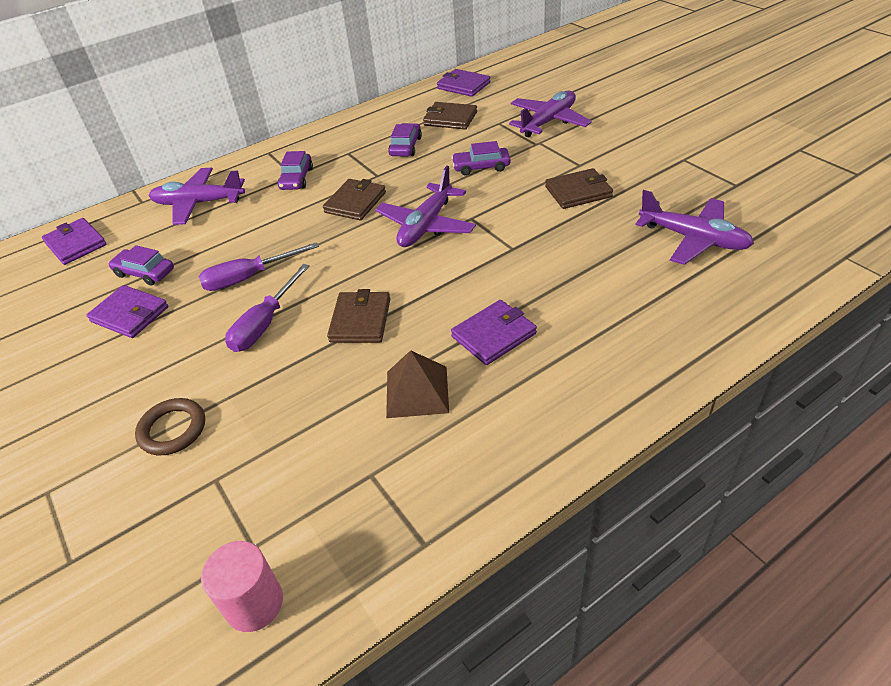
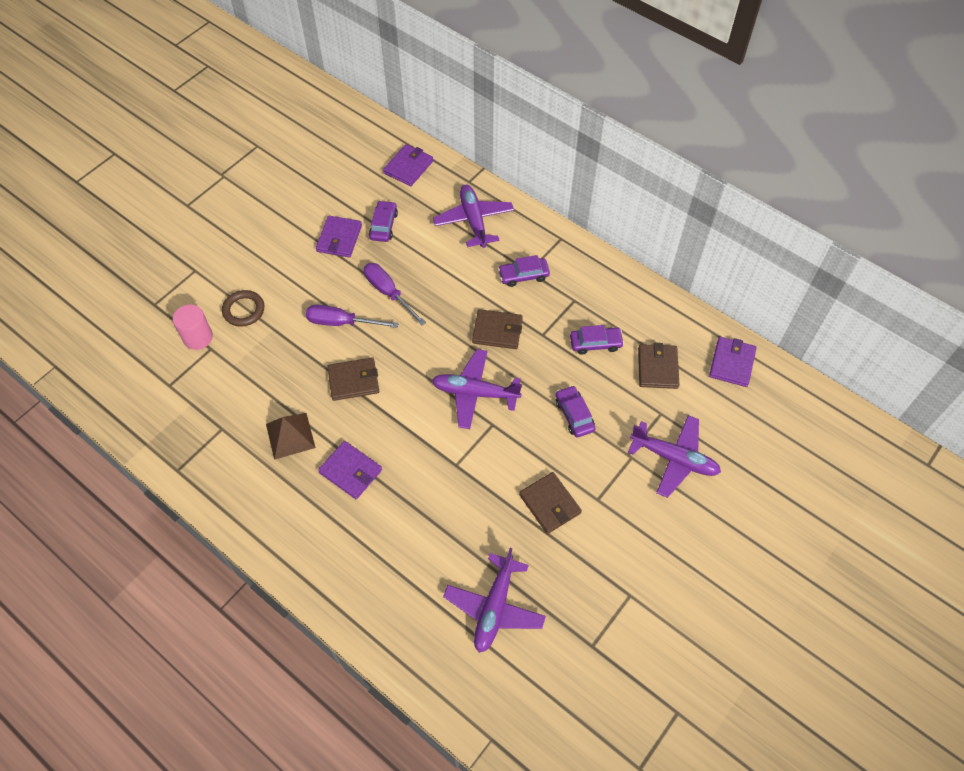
camera: 70 degrees right, 15 degrees up
(254, 603) = (136, 399): pink cylinder -> pink cylinder (198, 337)

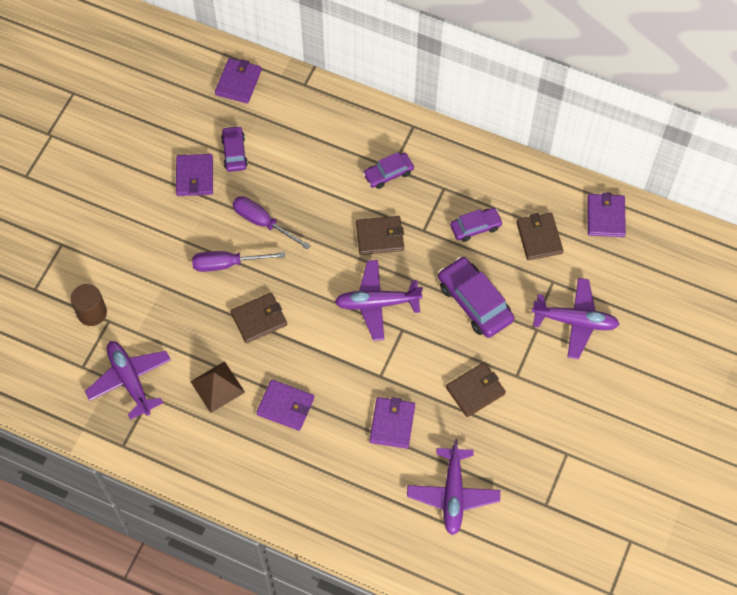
camera: 15 degrees left, 5 degrees up
(198, 337) = (92, 313): pink cylinder -> brown cylinder
(244, 310) = (126, 274): brown ring -> none
(453, 516) = (392, 424): none -> purple wallet
(474, 221) = (322, 127): purple plane -> purple plane (130, 380)
(549, 504) = (475, 391): brown wallet -> brown wallet turned 75 degrees counterclockwise
(574, 415) = (474, 302): purple car -> purple car, size x1.68

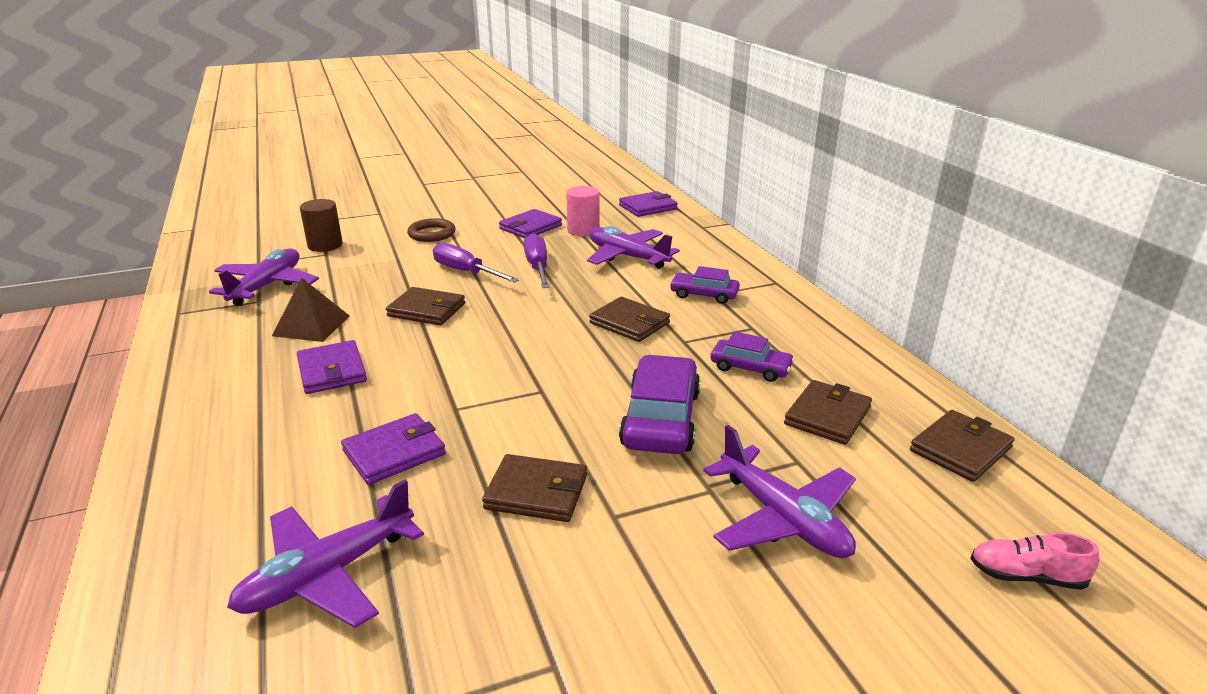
camera: 45 degrees right, 35 degrees down
(141, 240) = (432, 234): none -> brown ring
(234, 152) = (583, 230): purple car -> pink cylinder
(377, 303) = (549, 359): purple plane -> purple plane (627, 257)
(605, 217) = (960, 449): purple wallet -> brown wallet
(671, 279) = (1026, 576): none -> pink shoe

